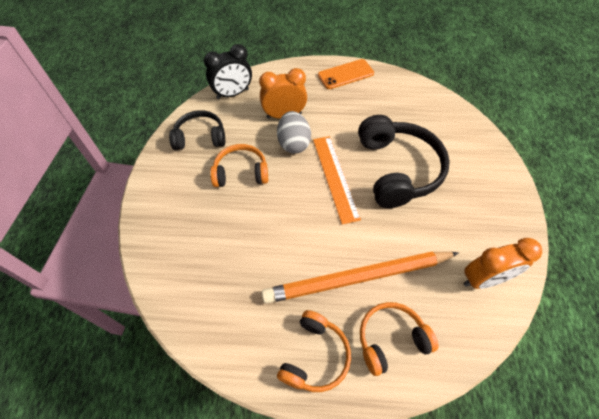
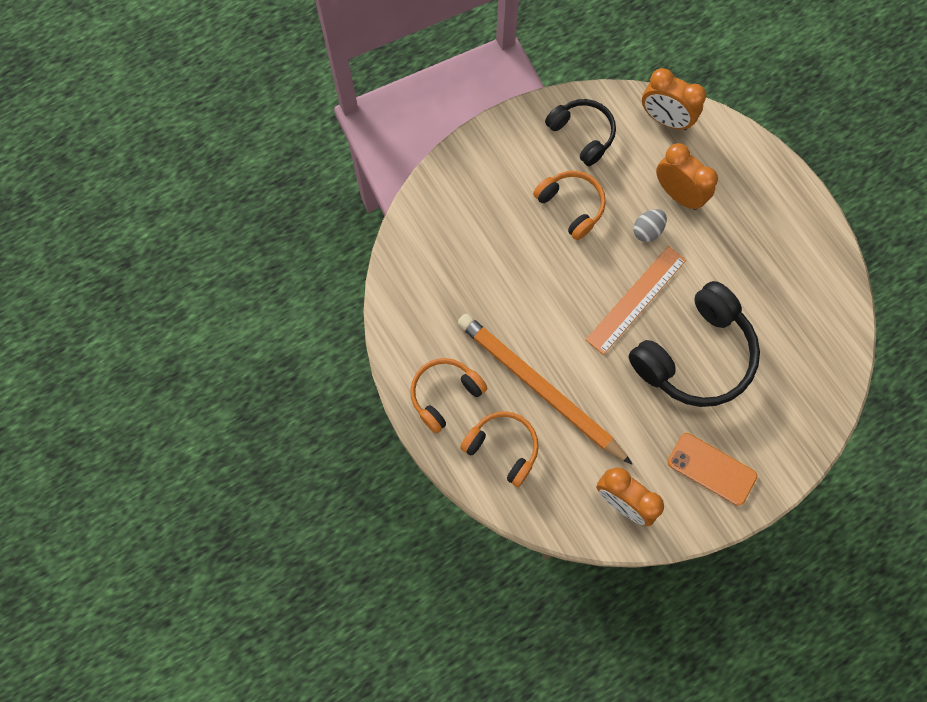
camera: 55 degrees right, 15 degrees up
(232, 94) = (665, 119): black clock -> orange clock
(293, 143) = (647, 230): grey egg -> grey egg, size x0.65
(315, 356) = (444, 394): orange headphones -> orange headphones turned 150 degrees clockwise
(345, 74) = (798, 217): orange phone -> orange phone (711, 469)

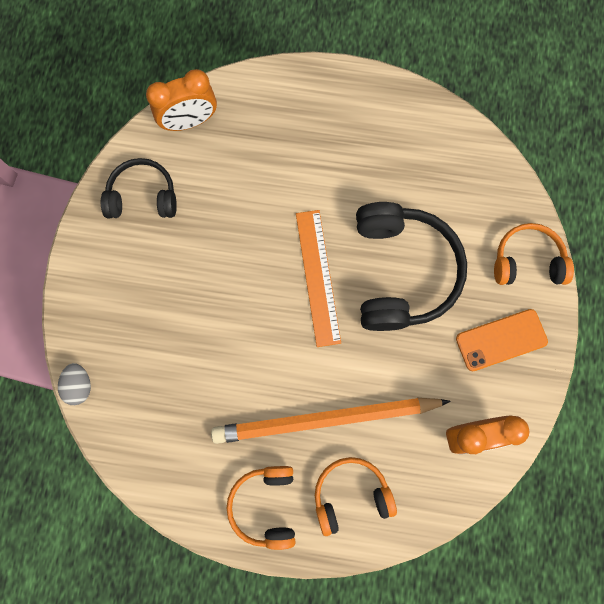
camera: 50 degrees left, 5 degrees up
(571, 206) = (196, 259): orange headphones -> orange headphones (527, 261)
(647, 230) = (269, 217): grey egg -> grey egg (79, 385)
(678, 194) = (260, 167): orange clock -> none

